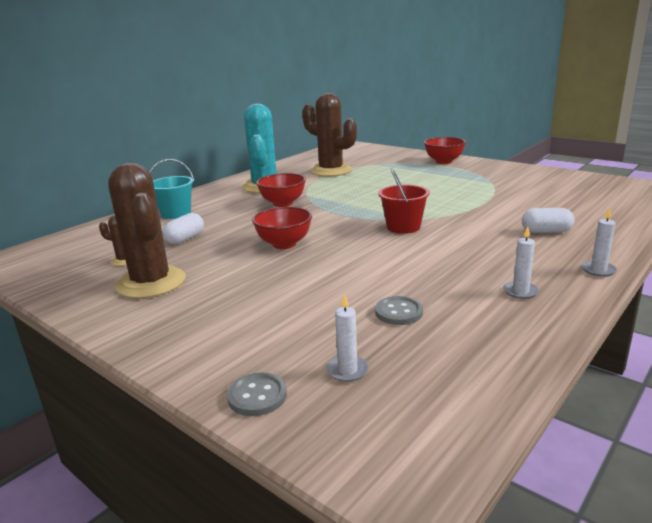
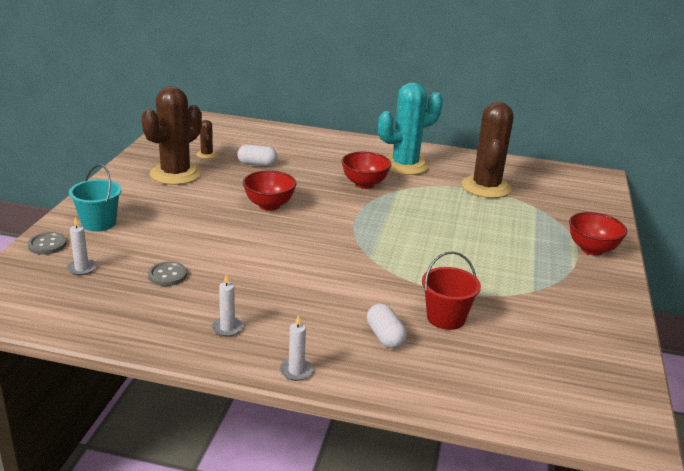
camera: 60 degrees right, 5 degrees up
(176, 213) = (307, 146): turquoise bucket -> turquoise bucket (99, 223)
(403, 227) = (344, 253): red bucket -> red bucket (446, 318)

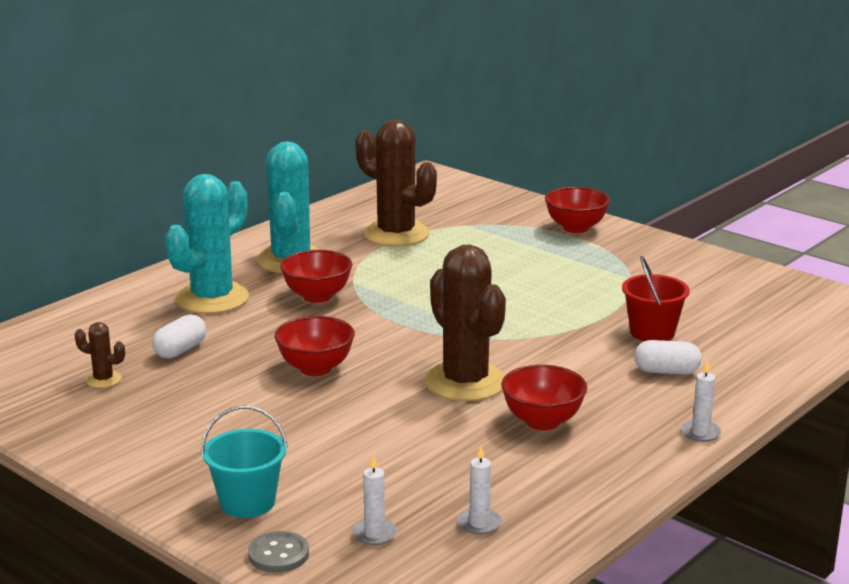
camera: 60 degrees left, 5 degrees down
(167, 275) = (444, 473): grey button -> none
(175, 174) = (145, 416): brown cactus -> brown cactus (465, 382)
(227, 328) = (594, 455): white candle -> white candle (479, 523)
(261, 297) = (542, 421): none -> red bowl
(328, 157) = (212, 299): none -> turquoise cactus

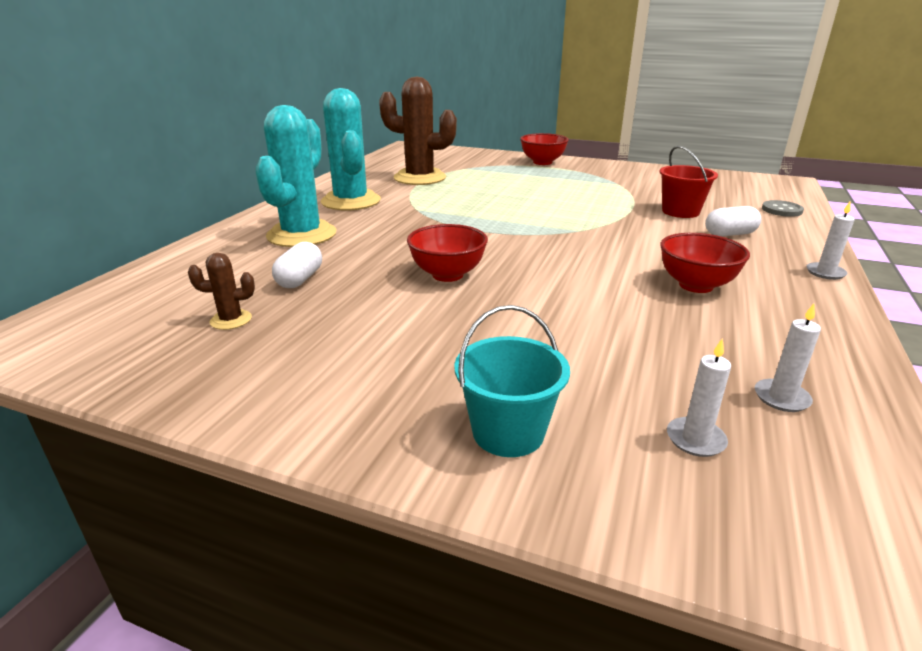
camera: 20 degrees left, 5 degrees up
(278, 554) = (618, 502): grey button -> grey button (781, 210)
(317, 296) = (395, 222): red bowl -> none
(465, 382) = (591, 265): brown cactus -> none

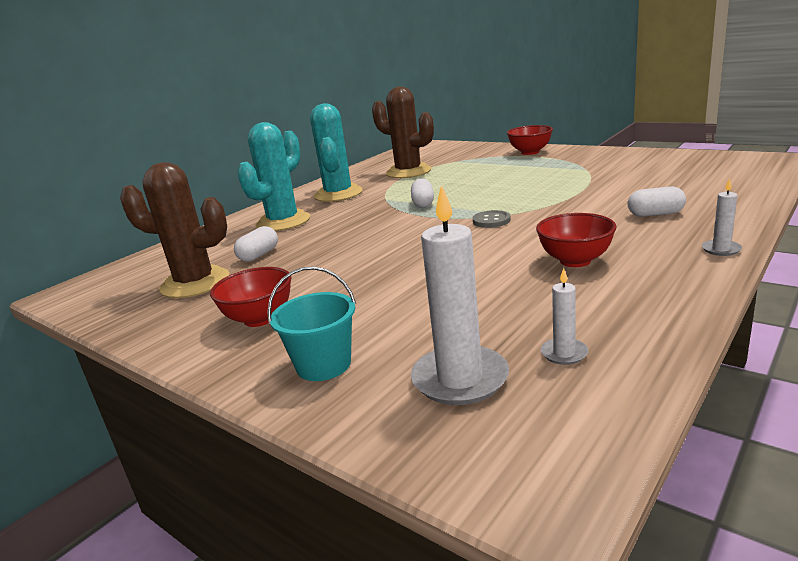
camera: 20 degrees right, 5 degrees down
(231, 320) = (195, 283): brown cactus -> brown cactus, size x2.32
(447, 275) = (369, 252): red bowl -> red bowl (259, 319)
(467, 215) = (423, 203): none -> white capsule
(680, 212) = (625, 194): red bucket -> none
(695, 439) = (460, 379): white candle -> white candle, size x2.06
(781, 210) = (737, 189): grey button -> grey button (491, 221)

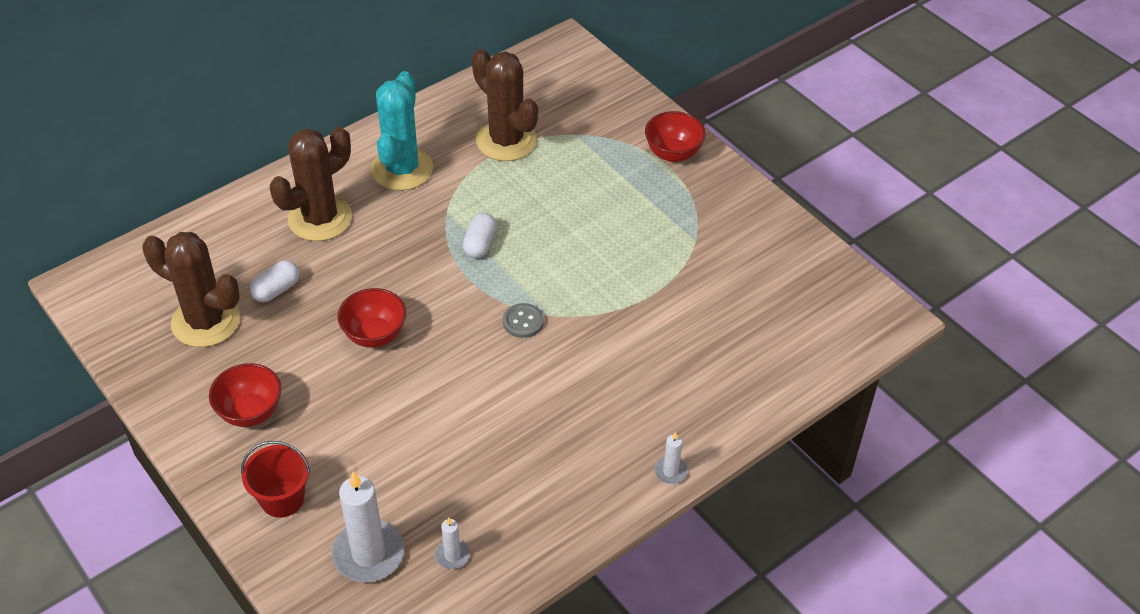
camera: 10 degrees right, 25 degrees up
(283, 222) = (320, 218): turquoise cactus -> brown cactus
(323, 365) = (282, 499): turquoise bucket -> red bucket
(575, 261) = (545, 435): red bowl -> red bowl (375, 335)
(655, 214) = (674, 383): white capsule -> none

